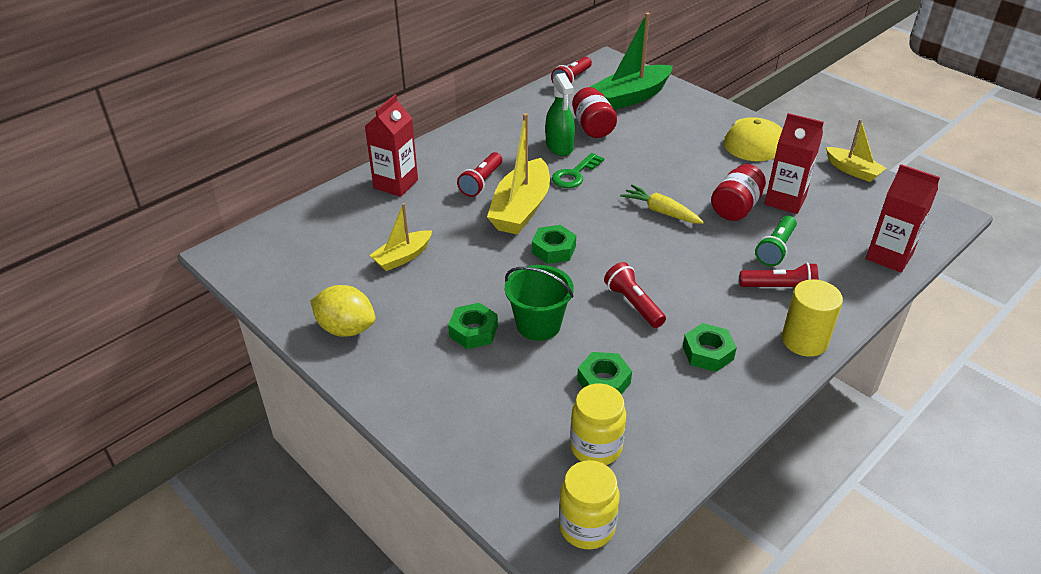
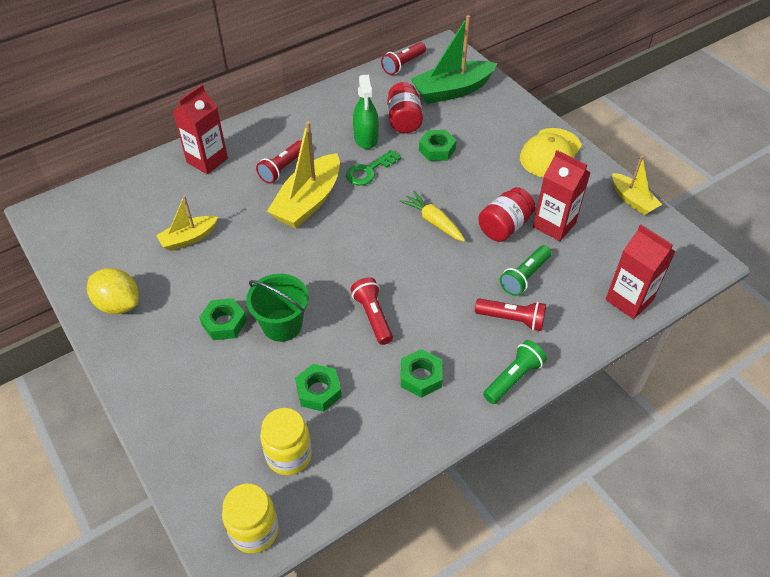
camera: 10 degrees right, 10 degrees up
(553, 249) = (322, 249): green nut -> green nut (437, 150)
(804, 340) = (513, 378): yellow cylinder -> green flashlight

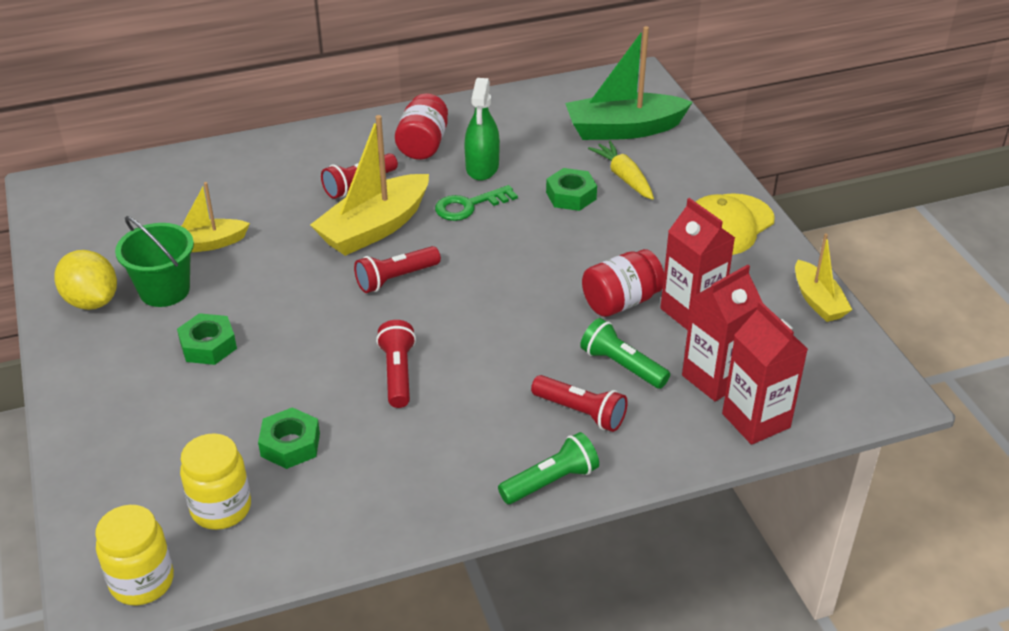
camera: 15 degrees right, 10 degrees down
(207, 160) = (268, 161): red carton -> red carton (715, 378)
(282, 325) = (278, 361): green bucket -> green bucket (164, 290)
(403, 65) = (571, 89): red flashlight -> red flashlight (395, 279)
(404, 120) = (542, 155): red jar -> red jar (423, 145)
(421, 377) = (428, 455): green nut -> none
(433, 221) = (527, 279): yellow carrot -> yellow carrot (624, 177)
(524, 277) = (621, 366): green flashlight -> green flashlight turned 75 degrees clockwise

